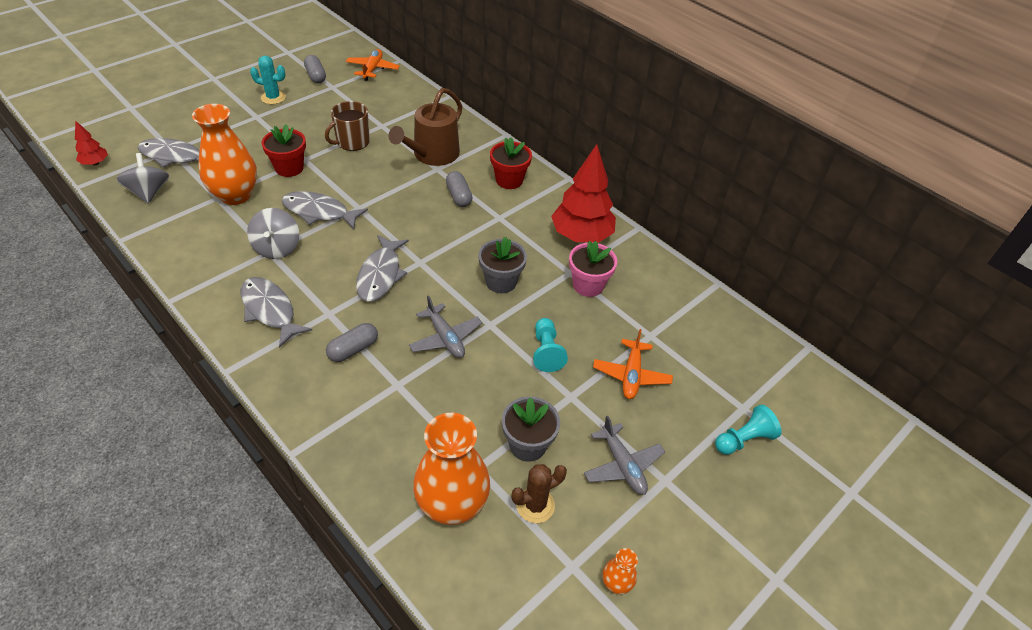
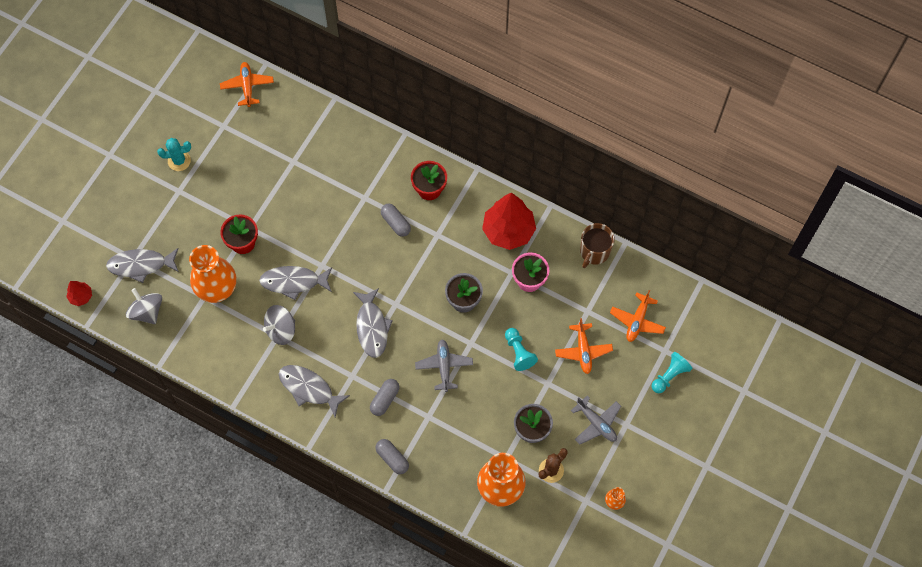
camera: 15 degrees left, 20 degrees up
(277, 248) = (281, 330): grey spinning top -> grey spinning top turned 75 degrees clockwise
(316, 76) = (200, 116): grey capsule -> grey capsule (392, 458)
(352, 142) = (278, 192): brown mug -> brown mug (594, 252)
(432, 155) = (353, 182): brown watering can -> none
(445, 338) = (444, 366): grey plane -> grey plane turned 135 degrees counterclockwise
(713, 364) = (637, 321): none -> orange plane

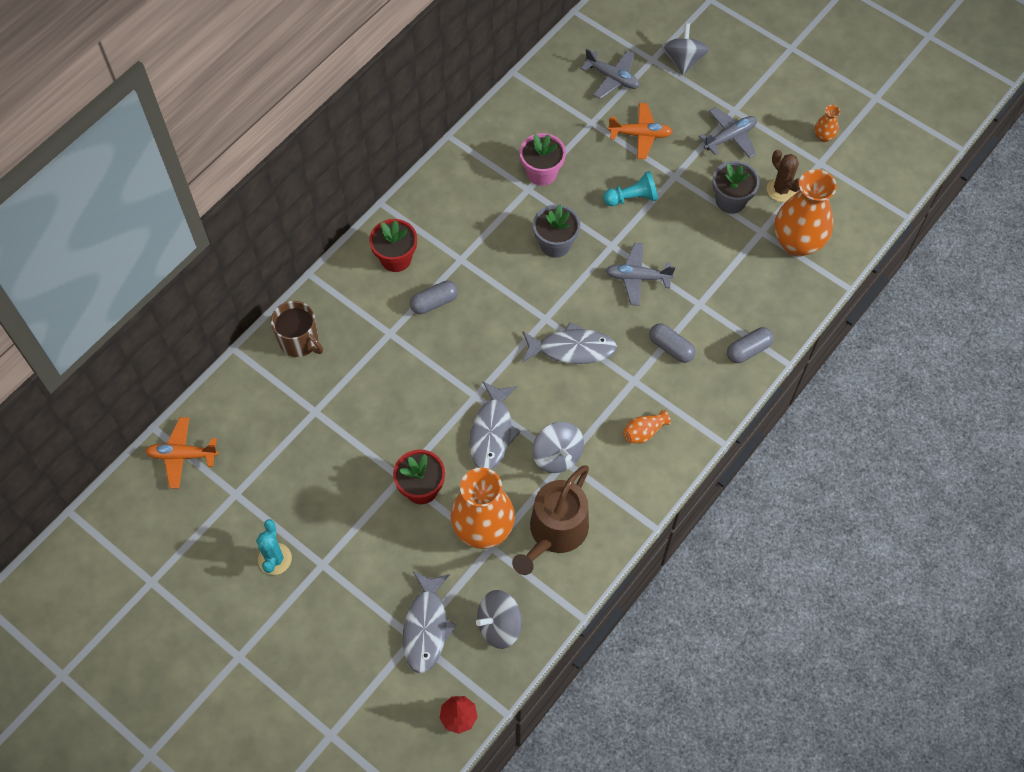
camera: 80 degrees left, 5 degrees down
(220, 337) = (555, 532): none -> brown watering can
(309, 388) = (644, 432): grey fish -> orange vase
(508, 231) = (472, 184): red tree -> none
(594, 252) = (518, 103): brown mug -> brown mug (299, 341)
(637, 321) = (612, 78): orange plane -> grey plane
(669, 376) = (683, 60): turquoise pawn -> grey spinning top

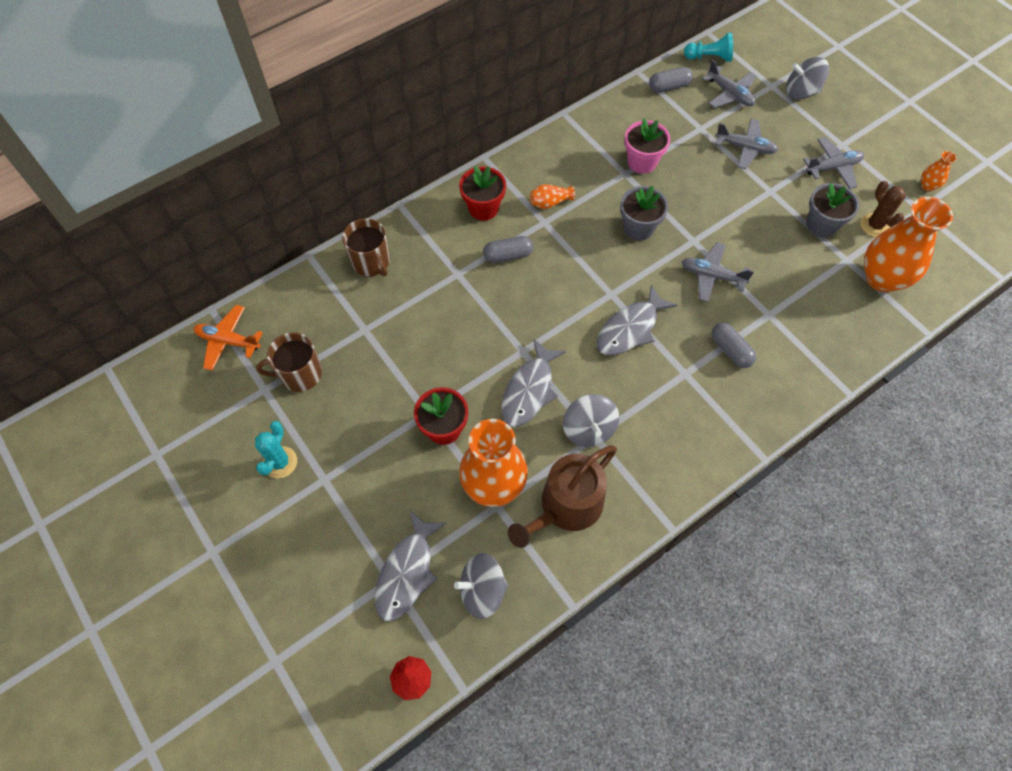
camera: 15 degrees right, 0 degrees up
(265, 470) = (300, 374): none -> brown mug
(572, 349) = (630, 328): grey fish -> grey fish turned 120 degrees clockwise
(632, 198) = (723, 202): turquoise pawn -> turquoise pawn (709, 57)
(640, 135) = (745, 148): orange plane -> grey plane
(644, 432) = (683, 427): orange vase -> orange vase (550, 203)
(683, 60) = (801, 92): grey spinning top -> grey spinning top turned 105 degrees counterclockwise
(748, 350) = (810, 371): grey capsule -> grey capsule (669, 87)

